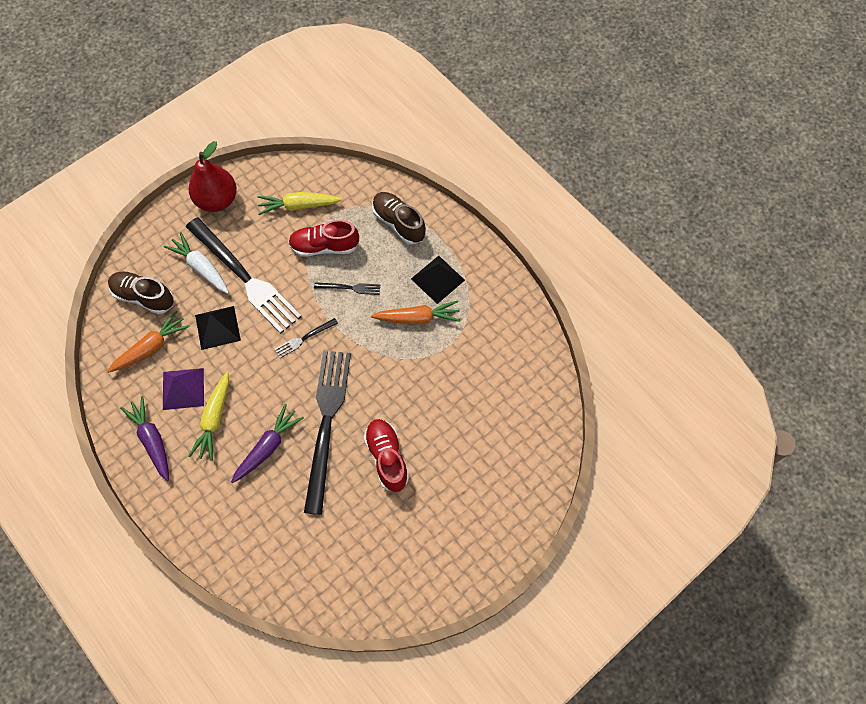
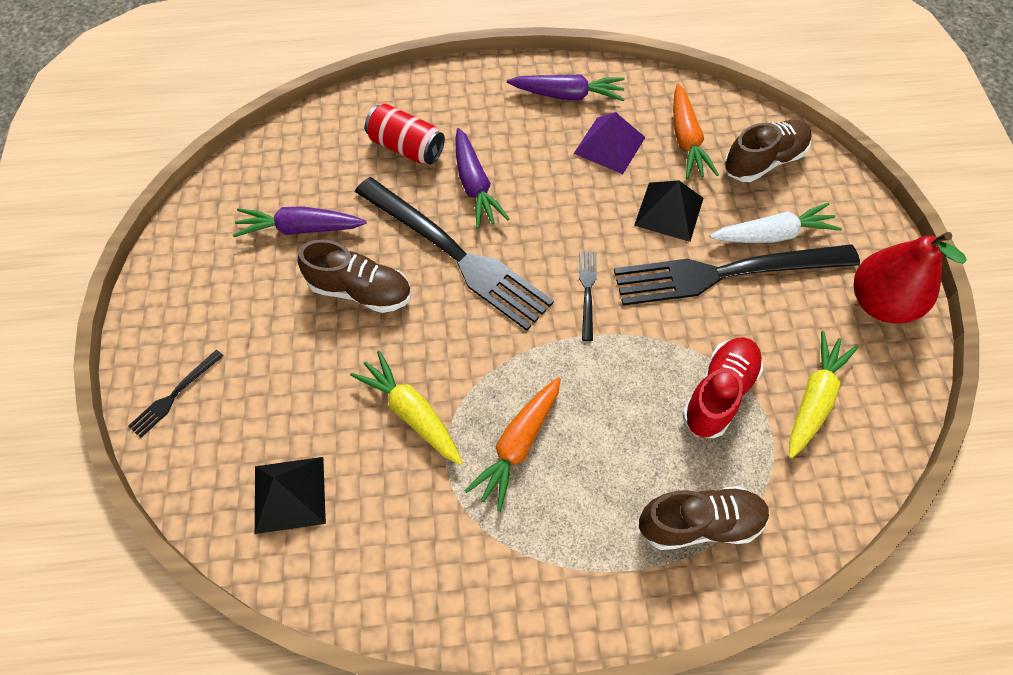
camera: 125 degrees right, 5 degrees down
(214, 420) = (548, 155): yellow carrot -> yellow carrot (411, 412)
(263, 512) = (406, 147): none -> red can
(350, 288) = (627, 386): black fork -> black fork (174, 395)
(370, 528) = (300, 229): none -> purple carrot
(387, 457) = (360, 291): red shoe -> brown shoe
(438, 279) = (561, 515): black pyramid -> black pyramid (289, 494)

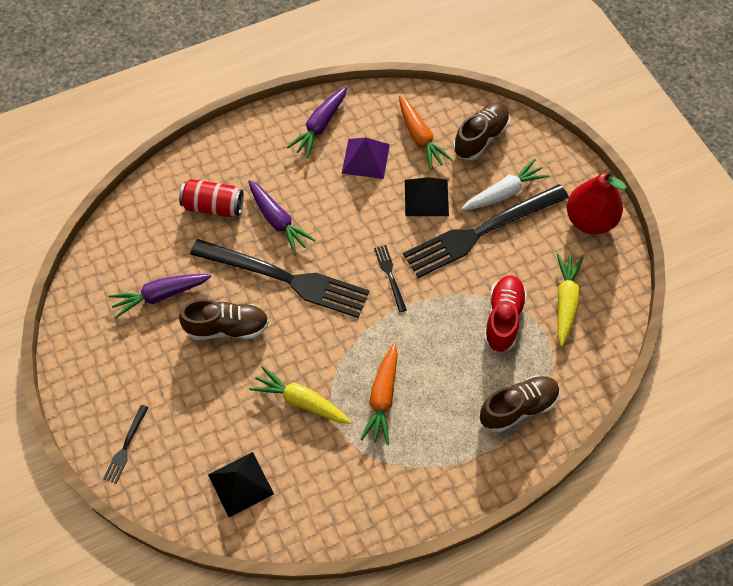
camera: 20 degrees left, 0 degrees up
(568, 95) = (320, 126): purple carrot -> purple carrot turned 135 degrees clockwise

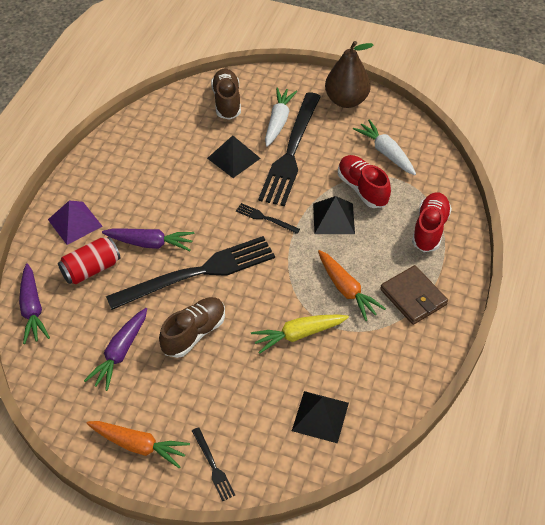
camera: 45 degrees left, 10 degrees down
(320, 126) = (110, 168): purple carrot -> purple carrot (32, 309)
(365, 158) = (165, 164): purple pyramid -> purple pyramid (75, 222)
(420, 138) = (187, 128): orange carrot -> orange carrot (139, 446)
(429, 455) = (413, 297): none -> brown wallet
(446, 325) = (333, 218): none -> black pyramid
(518, 408) = (430, 229): brown shoe -> red shoe
(565, 301) = (385, 152): yellow carrot -> white carrot
(589, 220) = (346, 100): red pear -> brown pear

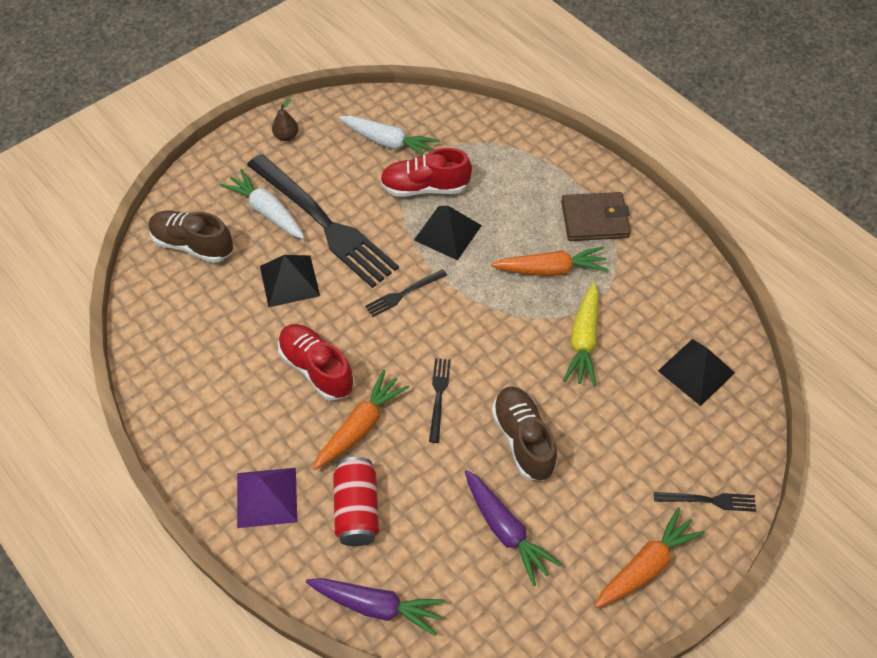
camera: 60 degrees left, 5 degrees up
(150, 243) = (360, 426): purple carrot -> orange carrot
(198, 273) = (439, 396): black fork -> black fork, size x0.42
(346, 100) = (286, 136): brown pear -> brown pear, size x0.45
(385, 152) = (389, 142): white carrot -> white carrot turned 150 degrees counterclockwise
(430, 229) = (518, 161): red shoe -> red shoe (316, 369)

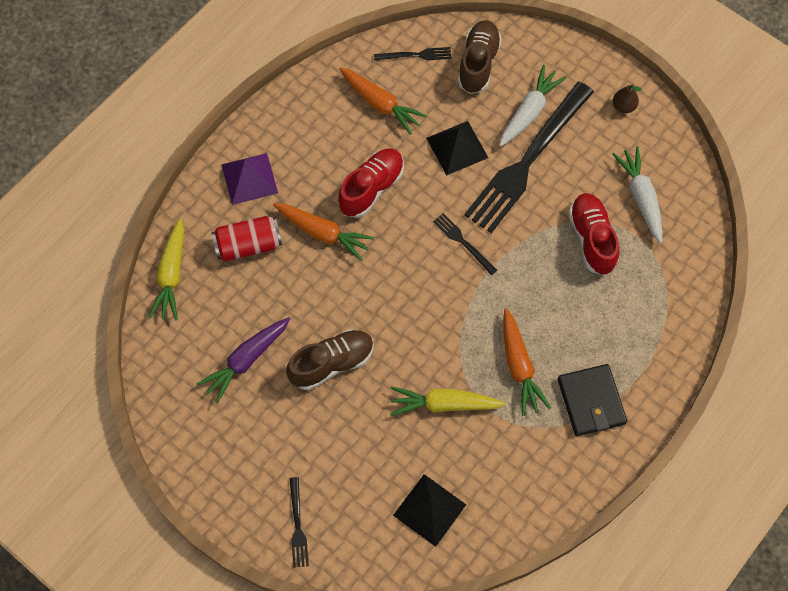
camera: 80 degrees right, 10 degrees up
(377, 606) = (171, 275): purple carrot -> yellow carrot
(389, 142) = (640, 197): white carrot -> white carrot turned 150 degrees clockwise
(439, 396) = (362, 289): black fork -> black fork (415, 55)
(448, 232) = (541, 268): black pyramid -> none
(594, 219) = (591, 401): brown wallet -> black wallet
(646, 565) = (231, 475): orange carrot -> orange carrot (381, 104)

